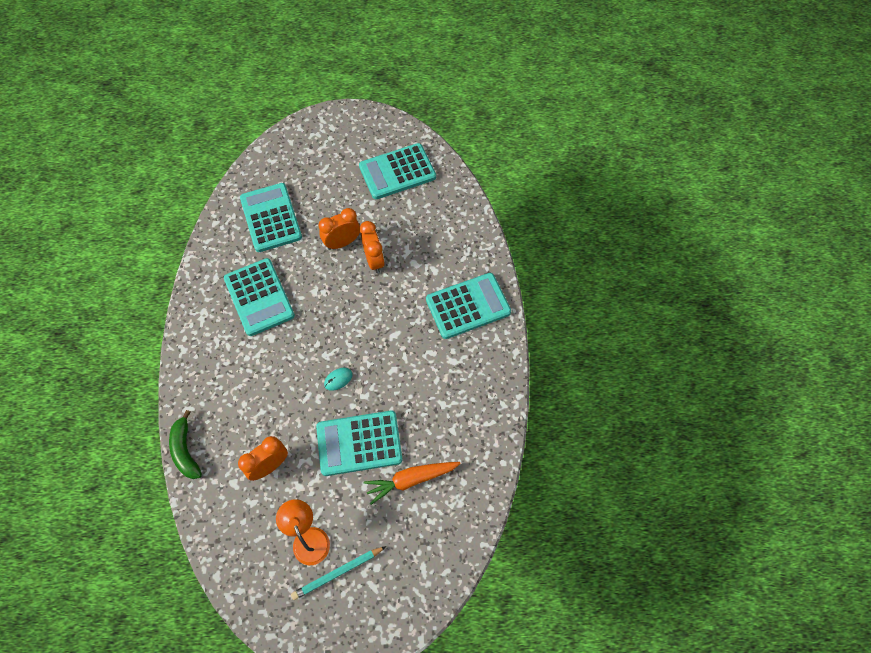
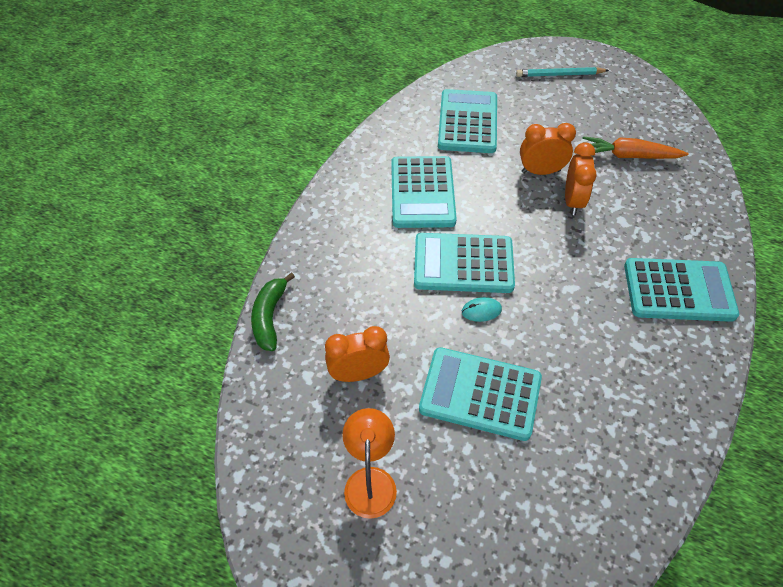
camera: 25 degrees right, 10 degrees down
(337, 573) = (390, 543): turquoise pencil -> turquoise pencil (559, 75)
(397, 172) = (632, 124): turquoise calculator -> turquoise calculator (463, 264)
(411, 480) = (533, 467): orange carrot -> orange carrot (629, 156)

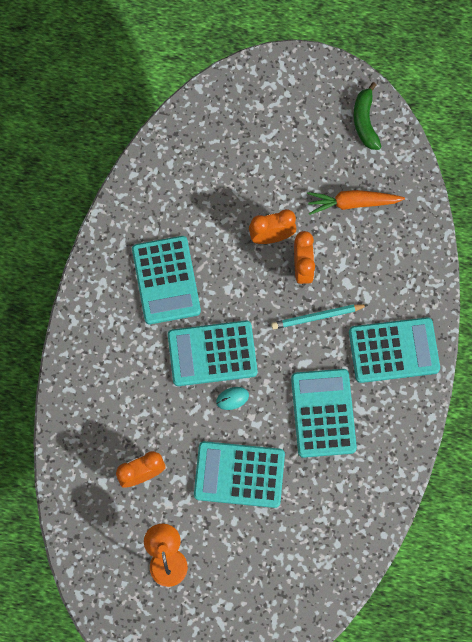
camera: 10 degrees left, 20 degrees up
(269, 317) = (59, 434): green banana -> green banana (365, 121)
(467, 122) = (197, 184): turquoise calculator -> turquoise calculator (323, 413)
(559, 75) = (282, 102): turquoise pencil -> turquoise pencil (317, 317)

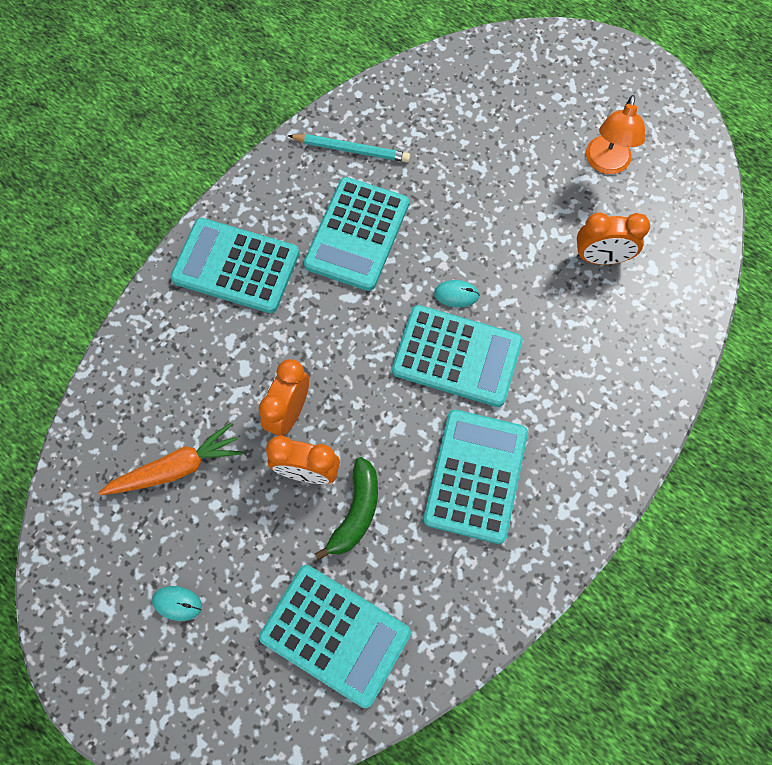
camera: 155 degrees left, 5 degrees down
(239, 475) = (487, 211): turquoise calculator -> turquoise calculator (335, 634)
(306, 131) = (177, 603): none -> turquoise mouse
(317, 317) = (305, 343): turquoise pencil -> turquoise pencil (351, 150)
(352, 203) = (176, 468): orange carrot -> orange carrot turned 45 degrees counterclockwise
(365, 121) = (89, 579): green banana -> green banana (356, 512)

